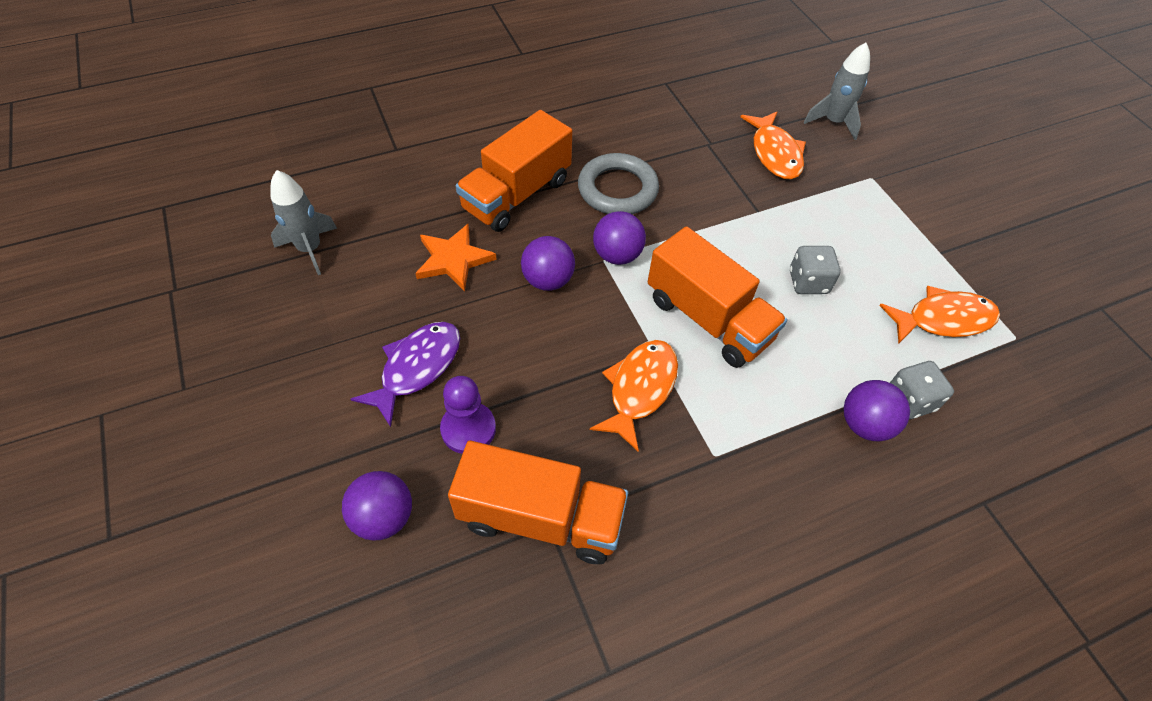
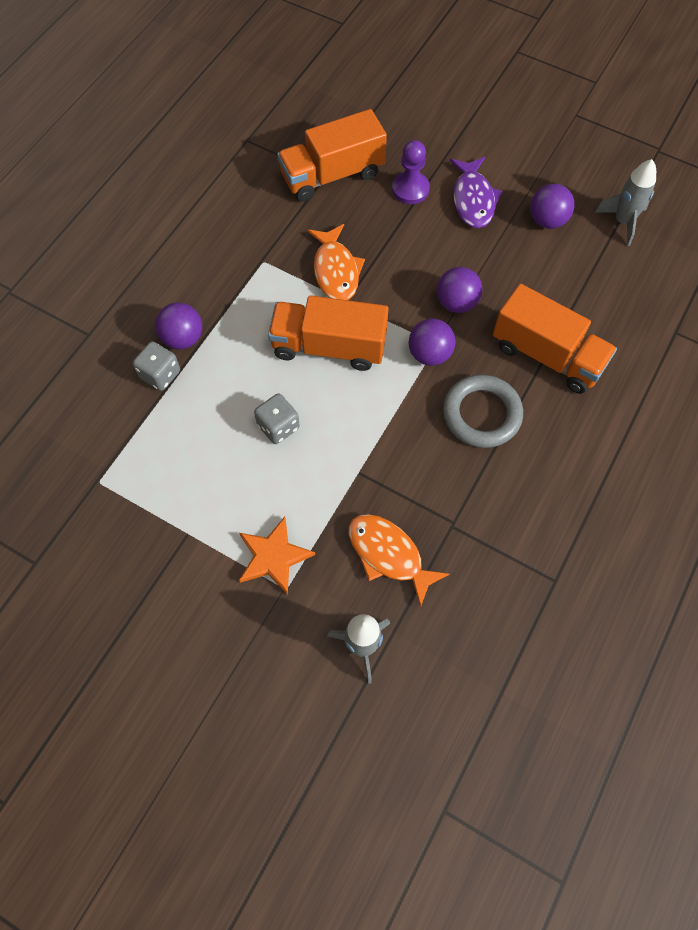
camera: 145 degrees right, 10 degrees up
(384, 517) = (408, 129): purple ball -> purple ball (547, 220)
(453, 259) = (530, 276): orange star -> orange star (273, 557)
(517, 195) = (547, 355): orange truck -> orange truck turned 120 degrees clockwise
(943, 319) = (161, 461): orange fish -> none

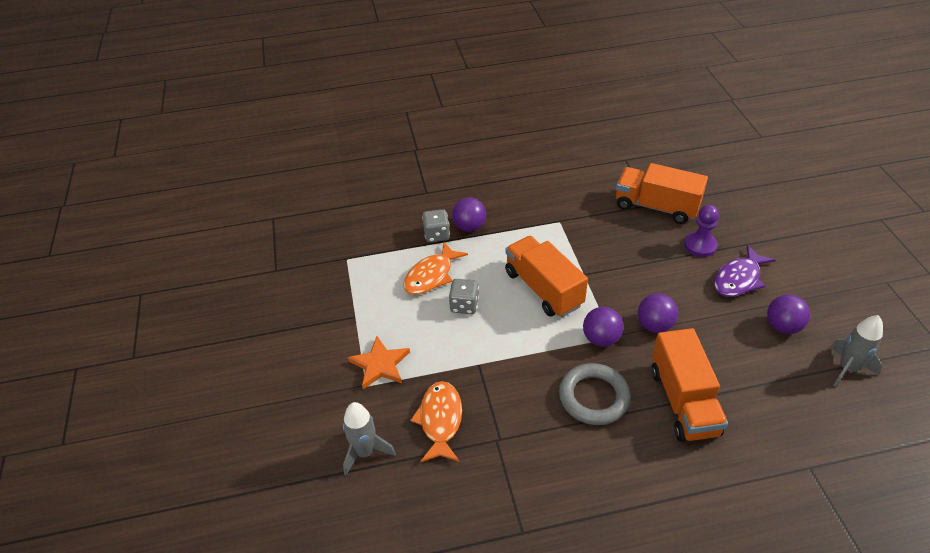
camera: 50 degrees right, 20 degrees down
(336, 271) = (596, 255): orange fish -> orange fish (431, 276)

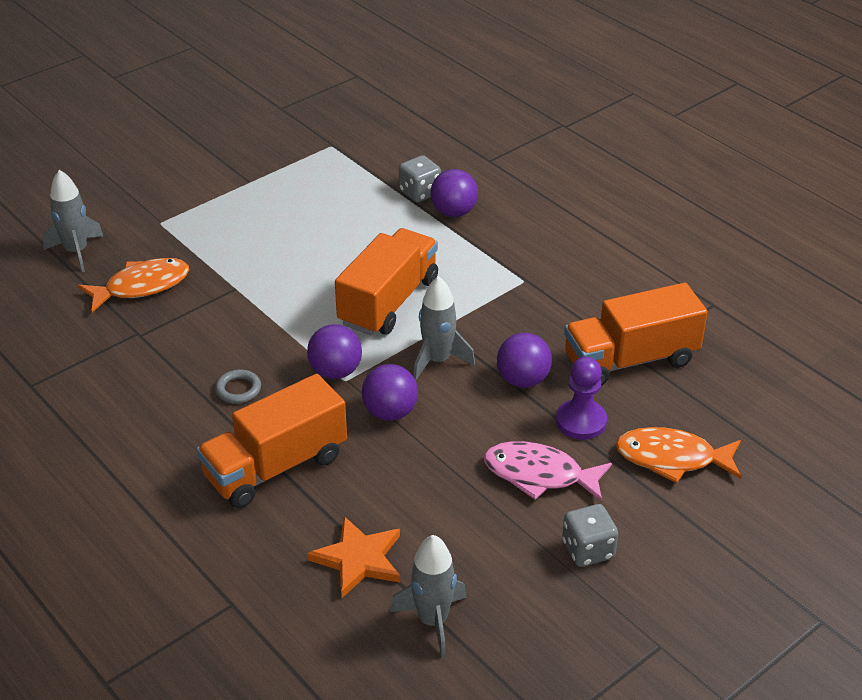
camera: 60 degrees right, 5 degrees down
(380, 365) = (193, 222): orange star -> orange star (358, 559)
(431, 276) = (348, 211): orange fish -> orange fish (672, 458)
(464, 305) = (318, 250): grey dice -> grey dice (588, 550)
(594, 397) = (238, 389): grey ring -> grey ring, size x0.49
(615, 286) = (438, 360): none -> grey rocket
(656, 207) = (630, 360): orange truck -> orange truck turned 105 degrees counterclockwise
(738, 279) = (539, 475): purple fish -> pink fish
(782, 326) = (472, 538): purple ball -> purple ball (523, 380)

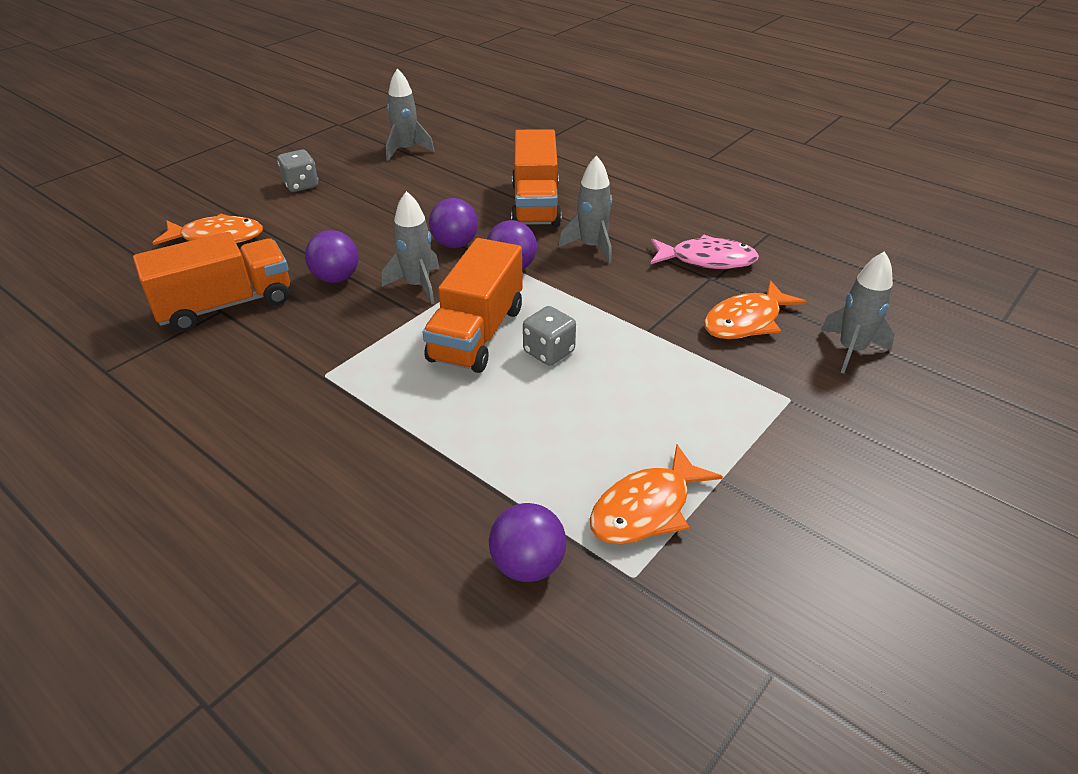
camera: 170 degrees right, 0 degrees up
(238, 389) = (591, 247): grey ring -> grey rocket
(275, 467) = (535, 205): orange truck -> orange truck turned 135 degrees clockwise
(307, 173) = (646, 508): none -> orange fish
(358, 559) = (459, 168): orange star -> none
(420, 193) = (466, 492): grey dice -> grey dice (549, 352)
(454, 212) = (413, 463): purple ball -> purple ball (527, 565)
(539, 475) = (330, 218): pink fish -> pink fish (707, 260)
(581, 421) = (288, 253): purple pawn -> none

